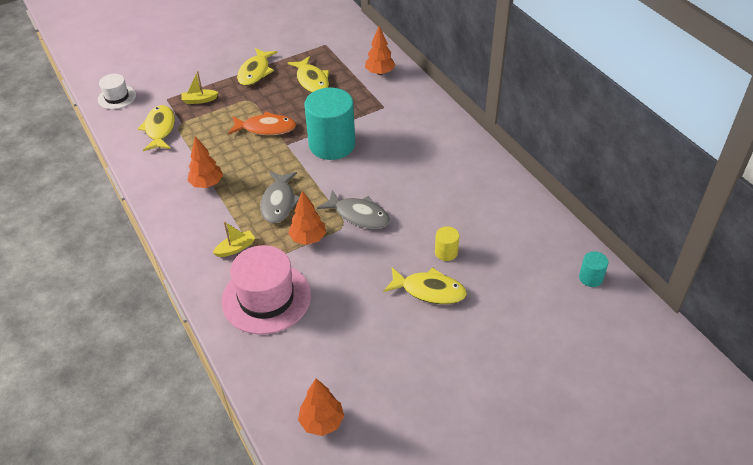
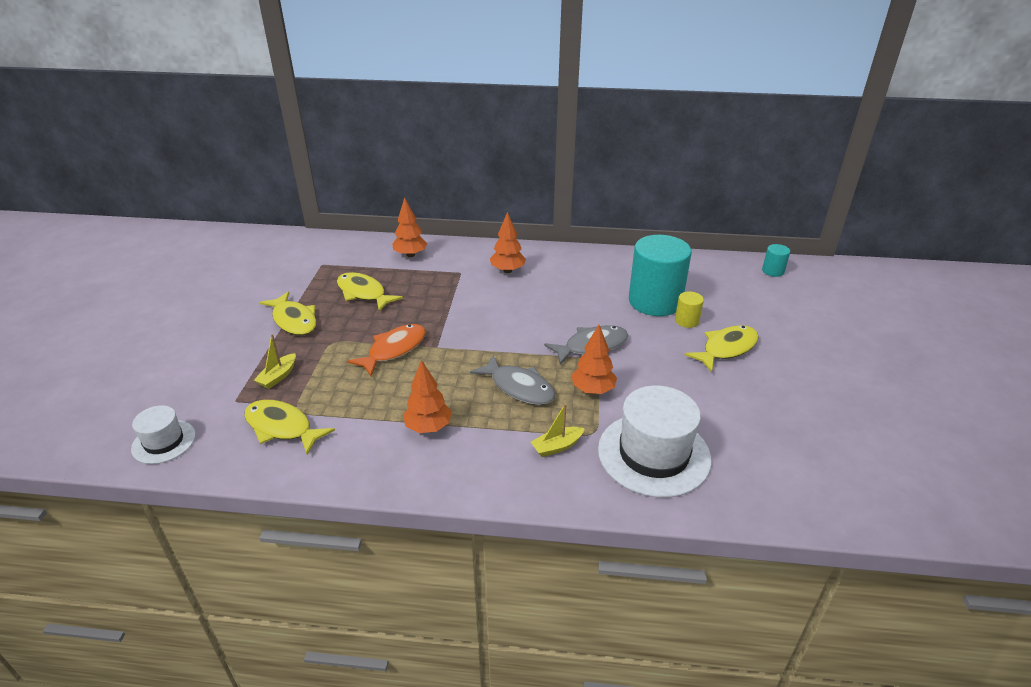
camera: 55 degrees left, 10 degrees down
(235, 248) = (557, 446): yellow boat -> yellow boat turned 120 degrees counterclockwise
(266, 298) = (654, 454): pink hat -> white hat
(312, 81) = (363, 293): yellow fish -> yellow fish turned 150 degrees counterclockwise
(322, 422) = (855, 485): orange tree -> orange tree (507, 270)
(332, 145) = (474, 320): turquoise cylinder -> turquoise cylinder (655, 301)

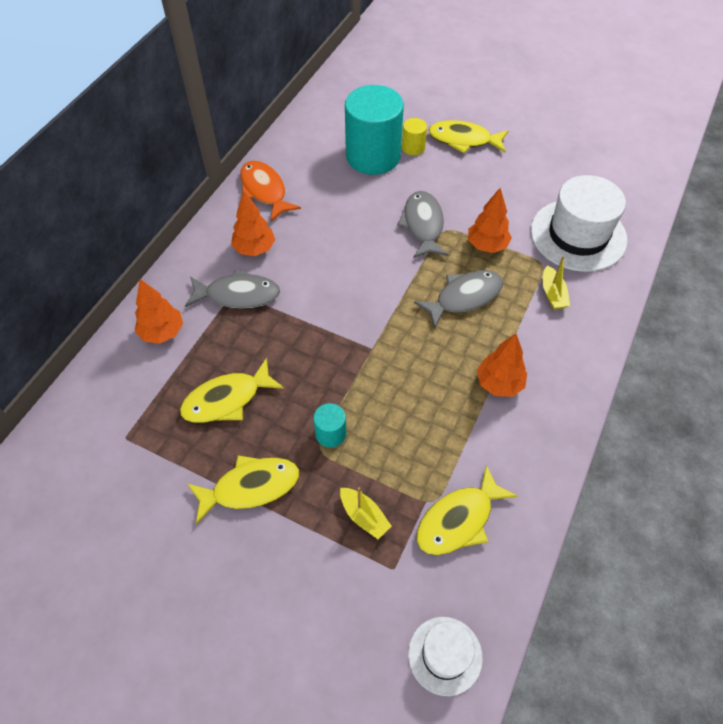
camera: 70 degrees left, 20 degrees up
(394, 350) = (360, 389): orange fish -> orange fish (264, 190)
(459, 275) = (238, 295): none -> grey fish
(726, 349) = (463, 140): yellow fish -> yellow fish turned 60 degrees counterclockwise
(773, 271) = (364, 63): turquoise cylinder -> turquoise cylinder (330, 433)

